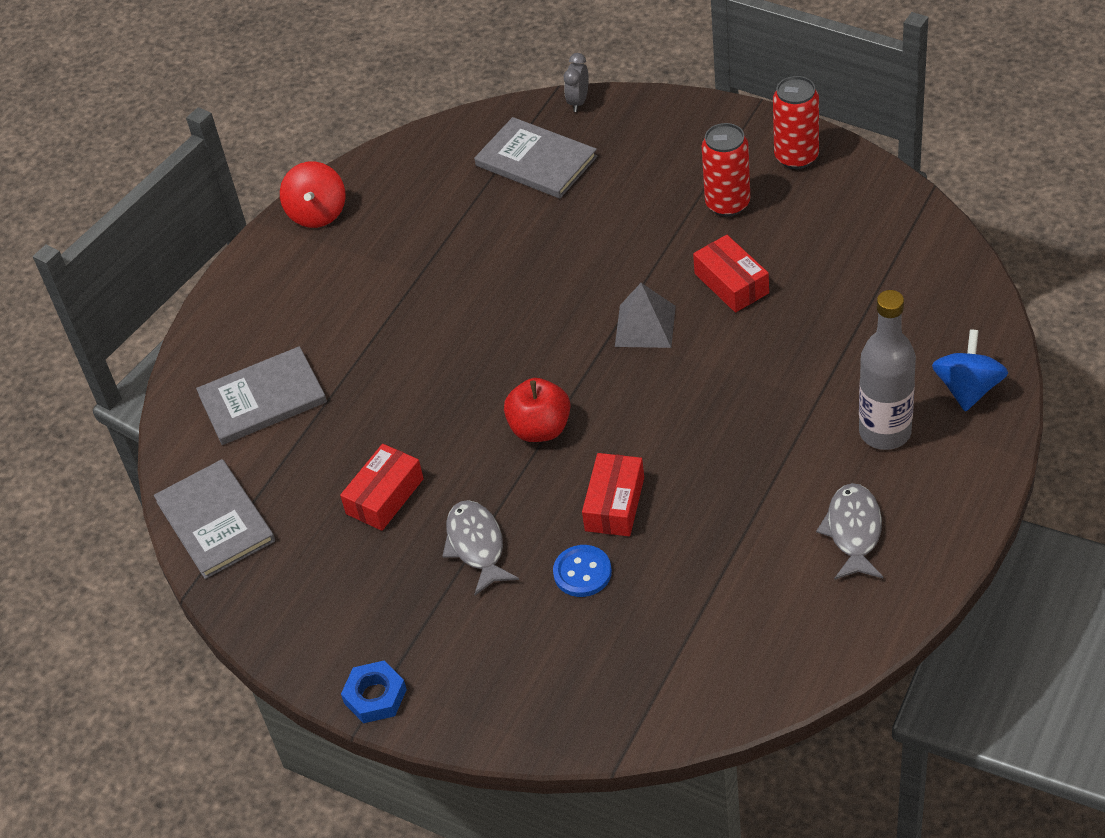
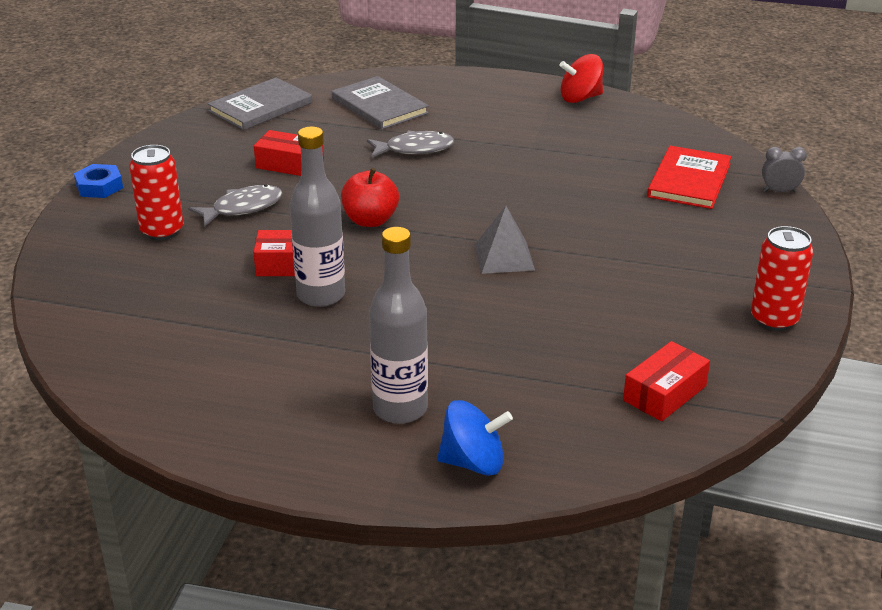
camera: 70 degrees right, 15 degrees down
(536, 161) = (689, 180): grey book -> red book
(582, 572) = (216, 258): blue button -> none
(681, 481) = (321, 295): none -> grey bottle
(727, 204) = (683, 285): red can -> red can (162, 231)
(731, 283) = (575, 298): red box -> red box (664, 393)
(853, 531) = (268, 399): grey fish -> grey fish (415, 149)

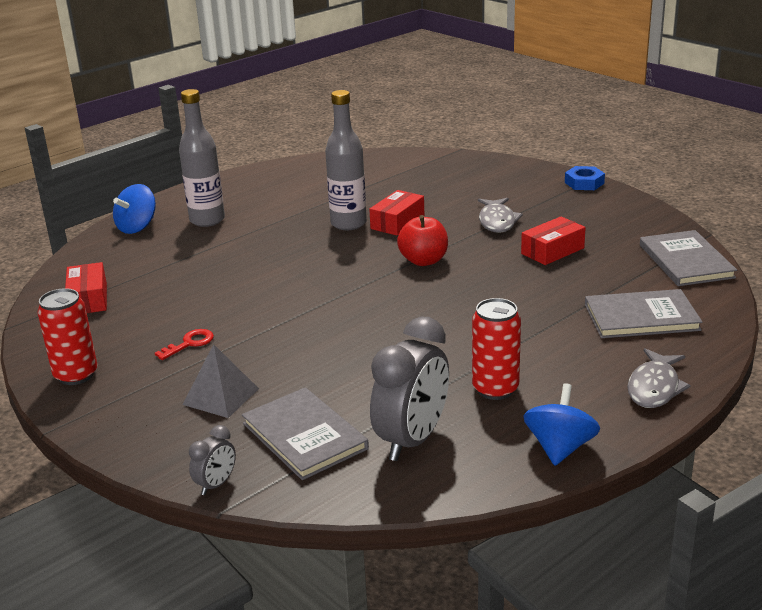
camera: 125 degrees right, 5 degrees down
(162, 231) = (493, 192): red can -> red can (495, 389)
(415, 149) = (527, 310): grey fish -> grey fish (654, 387)
(504, 257) = (307, 296): grey pyramid -> grey pyramid (221, 396)
(580, 98) = (560, 448): red spinning top -> blue spinning top
(638, 143) = (412, 440): none -> grey clock
(653, 283) = (190, 343): none -> red key
(689, 180) = (304, 436): red book -> grey book

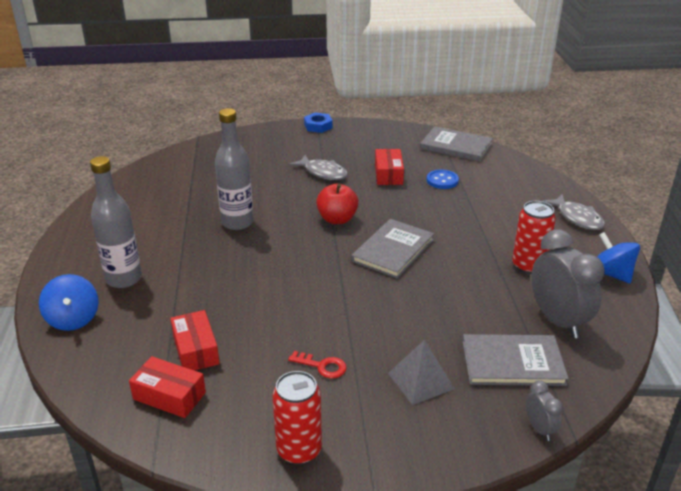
camera: 55 degrees left, 5 degrees up
(190, 343) = (322, 366): red key -> red key turned 120 degrees clockwise
(397, 222) = (267, 204): red box -> red box (195, 350)
(592, 281) = (442, 180): none -> blue button
(641, 317) = (500, 186): grey book -> grey book (393, 250)

